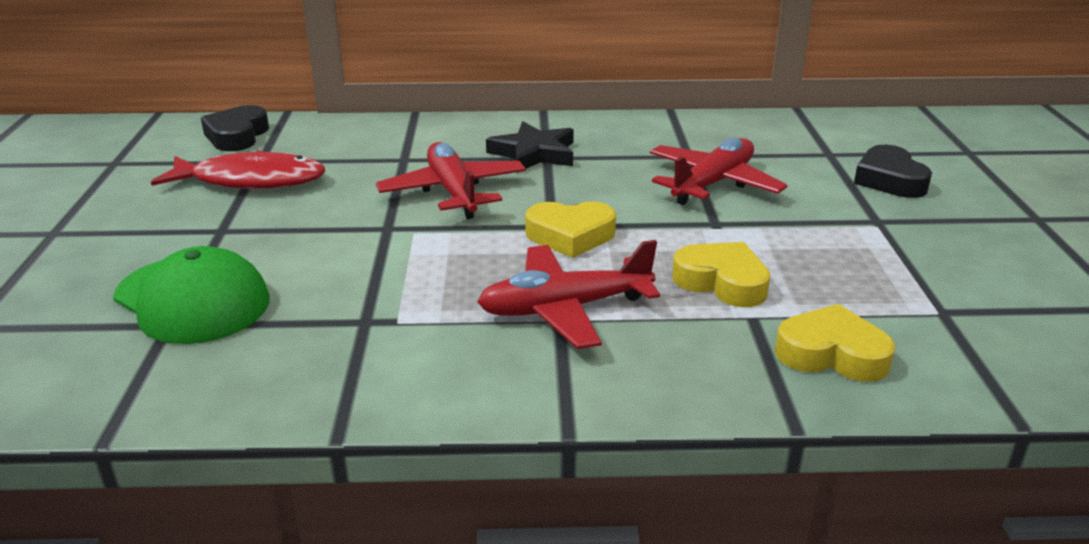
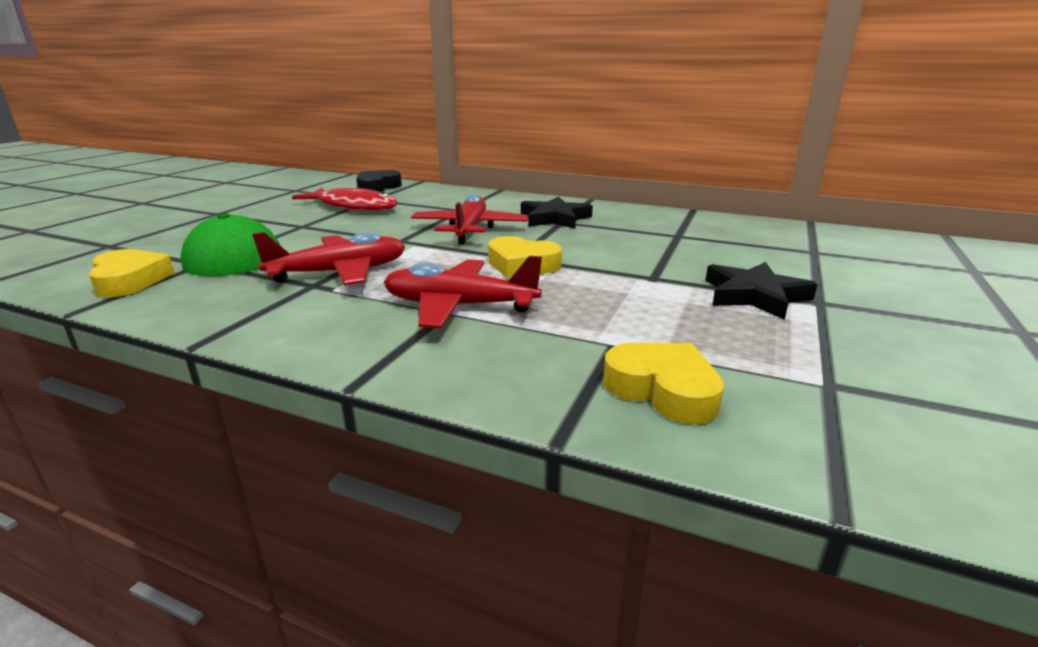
camera: 25 degrees right, 5 degrees down
(713, 183) = (679, 254): red plane -> red plane (340, 272)
(722, 282) = (613, 315): yellow heart -> yellow heart (130, 280)
(822, 226) = (755, 296): none -> black star
(889, 180) = (860, 276): black heart -> none

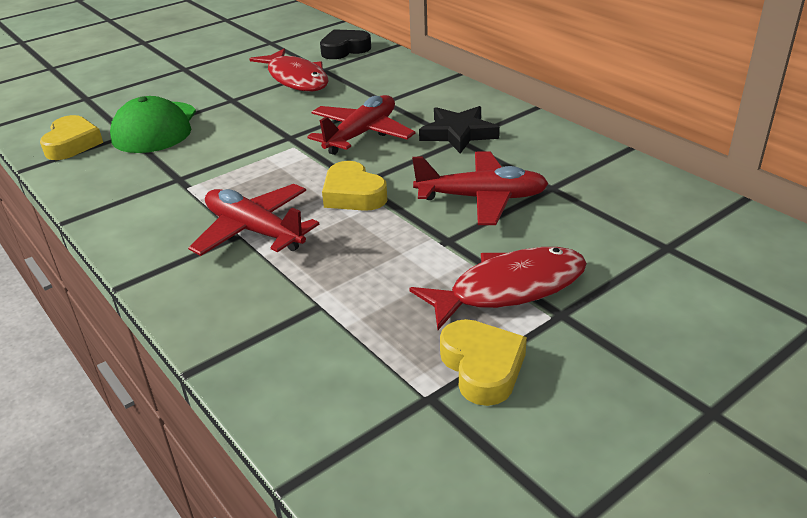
camera: 30 degrees right, 10 degrees up
(340, 272) = (208, 169): red plane -> red plane (481, 198)
(663, 390) = (300, 358): yellow heart -> yellow heart (482, 367)
(755, 296) = (509, 289): black star -> red fish

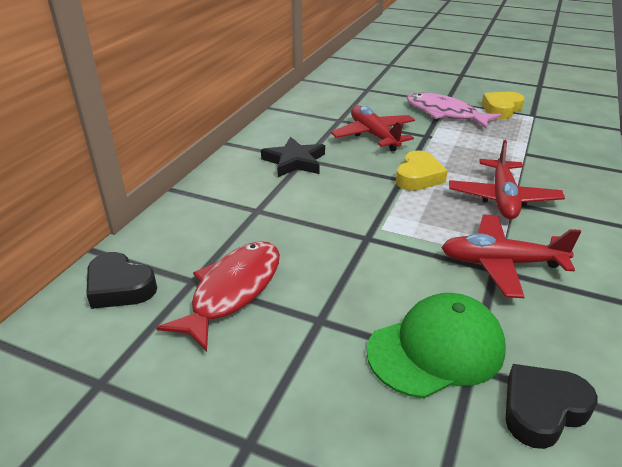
camera: 120 degrees left, 0 degrees up
(72, 144) = (542, 409): yellow heart -> black heart
(361, 134) = (330, 202): red plane -> red plane (501, 263)
(509, 289) = (445, 114): red fish -> pink fish

